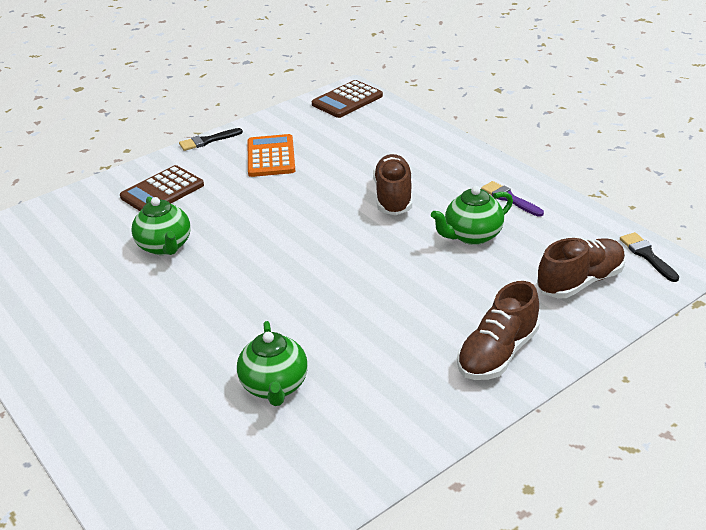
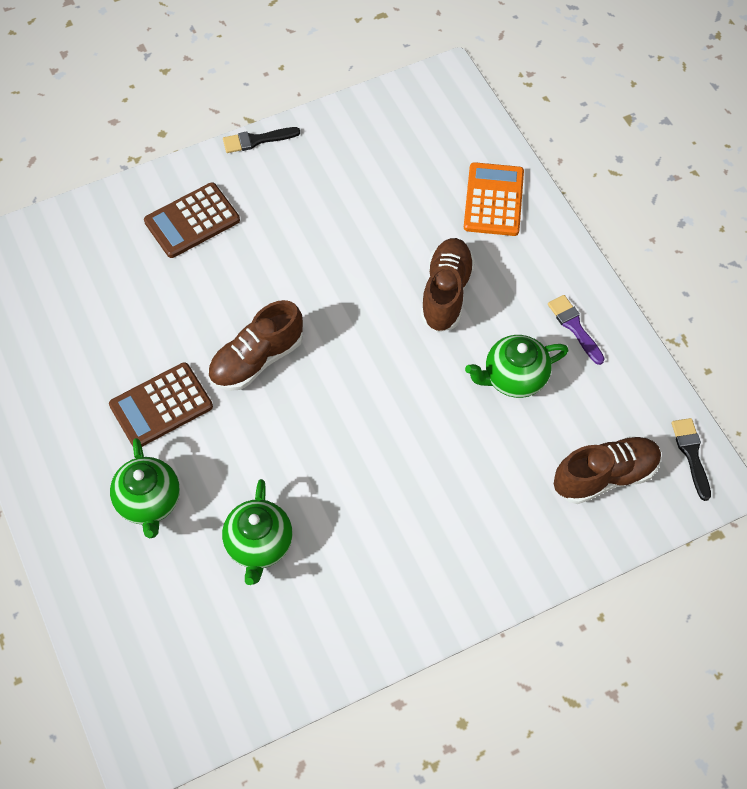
camera: 10 degrees right, 25 degrees up
(165, 246) = (182, 315): green teapot -> green teapot (149, 502)
(271, 157) = (324, 188): orange calculator -> orange calculator (493, 200)
(347, 100) = (437, 99): brown calculator -> brown calculator (161, 406)
(497, 353) = (486, 556): brown shoe -> brown shoe (256, 359)

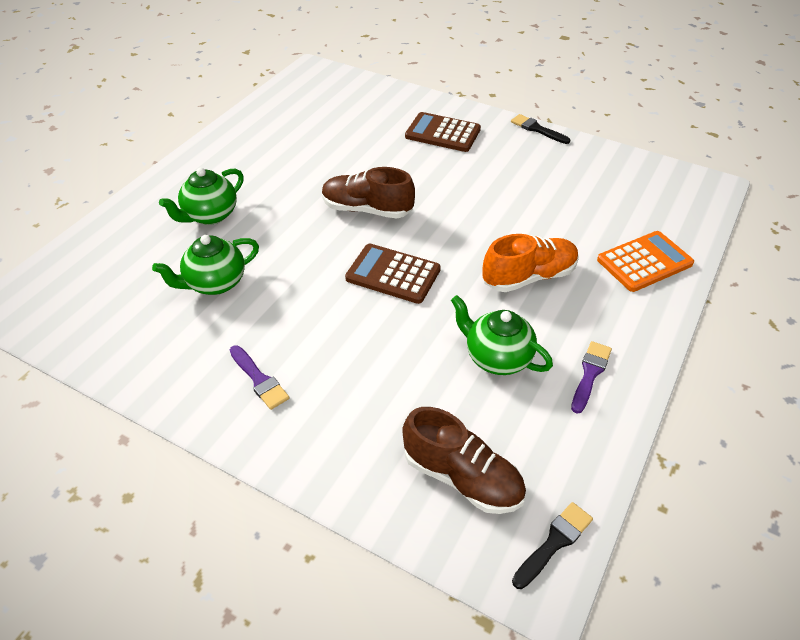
camera: 55 degrees right, 15 degrees down
(161, 406) = (289, 186): brown calculator -> brown calculator (393, 274)
(410, 566) = (259, 380): none -> purple brush
(446, 293) = (529, 277): brown shoe -> orange shoe

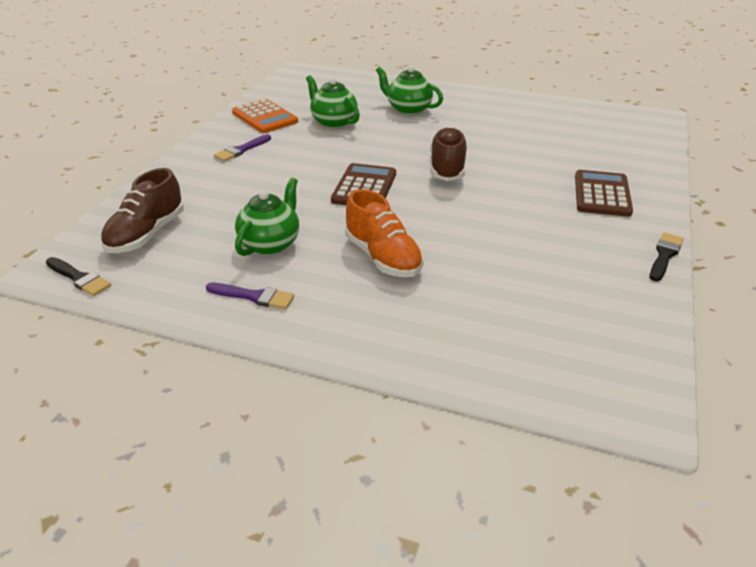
camera: 80 degrees right, 10 degrees down
(644, 262) = (436, 339): orange calculator -> orange calculator (265, 117)

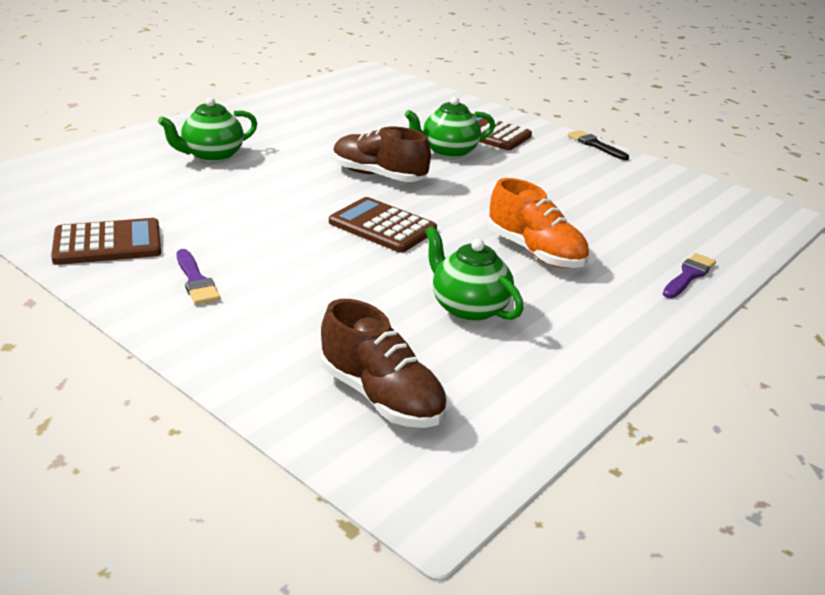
camera: 70 degrees left, 5 degrees down
(79, 278) = (465, 472): black brush -> none
(254, 296) = (573, 339): purple brush -> purple brush (688, 275)
(265, 117) = (108, 243): orange calculator -> brown calculator
(333, 122) = (189, 203): green teapot -> green teapot (448, 152)
(383, 257) = (535, 252): orange shoe -> orange shoe turned 60 degrees clockwise

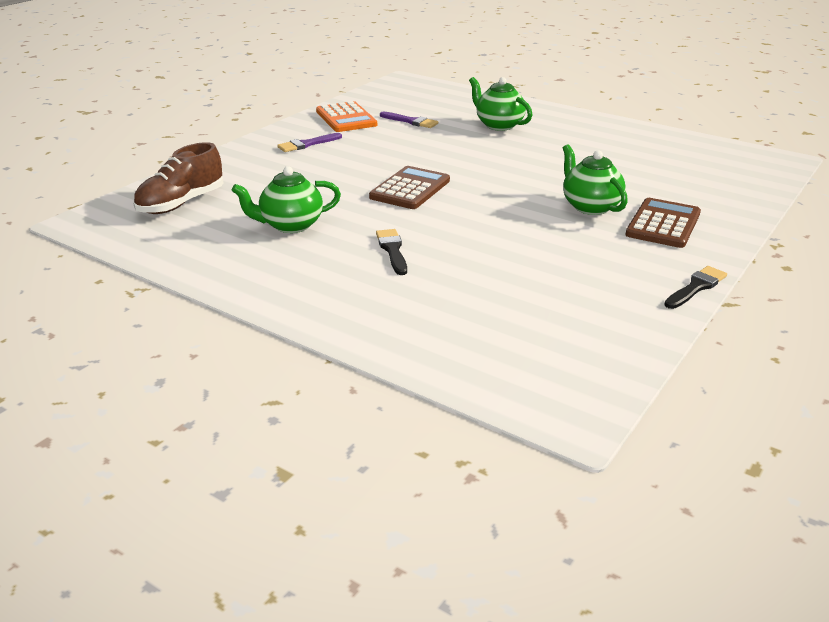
camera: 85 degrees right, 0 degrees up
(108, 243) = (346, 118): brown calculator -> orange calculator
(378, 176) = (507, 181): brown shoe -> none
(468, 308) = (290, 225): green teapot -> green teapot turned 150 degrees counterclockwise
(535, 252) = (392, 250): orange shoe -> black brush
(688, 275) = (375, 328): purple brush -> purple brush (411, 121)

